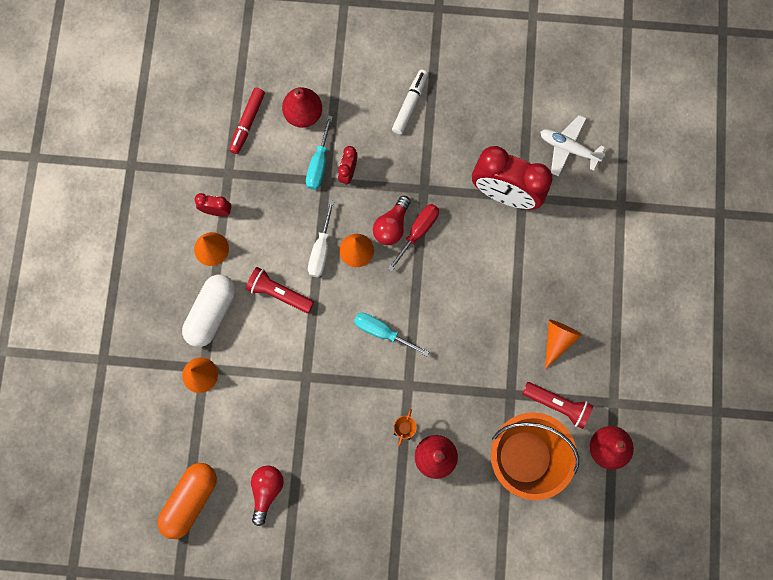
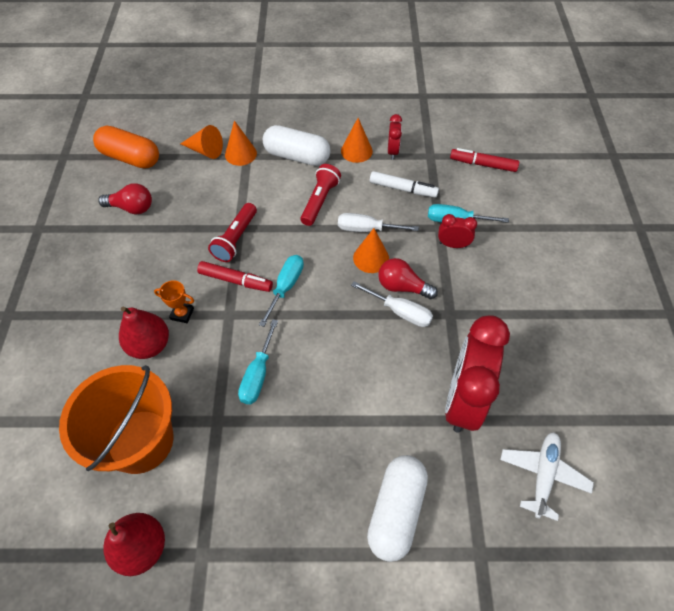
camera: 85 degrees right, 20 degrees down
(303, 114) = (504, 204): red pear -> none
(371, 379) = (236, 281): none -> red marker
(410, 104) = (545, 294): white marker -> white marker (403, 189)
(418, 232) = (400, 312): red screwdriver -> white screwdriver
(471, 359) = (258, 374): none -> turquoise screwdriver
(557, 340) = (284, 473): orange cone -> orange cone (205, 150)
(557, 405) = (202, 478): red flashlight -> red flashlight (236, 239)
(589, 259) = (396, 511): none -> white capsule

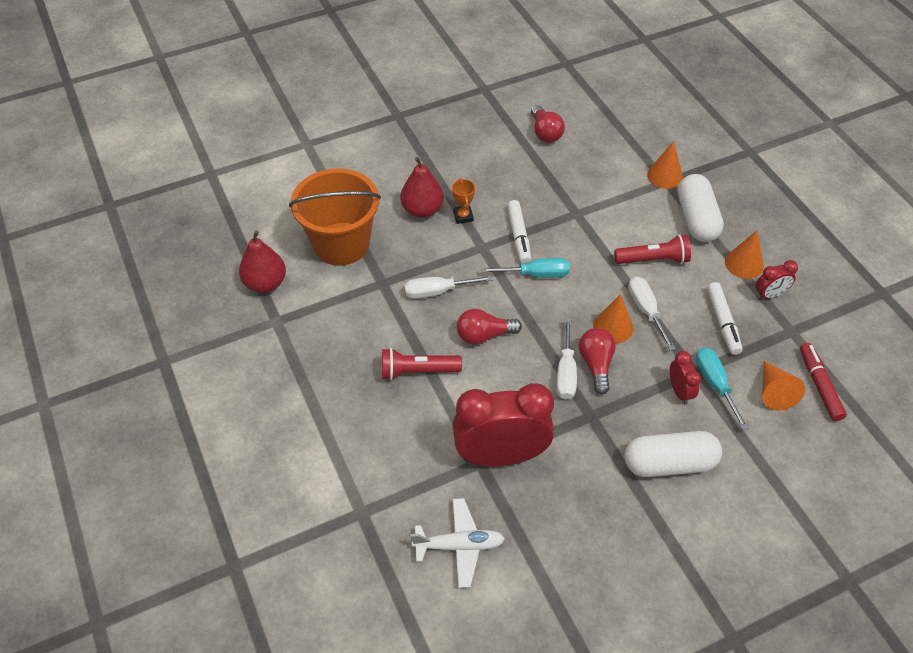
camera: 65 degrees right, 5 degrees down
(130, 158) = (598, 104): orange capsule -> none
(205, 150) = (648, 149): orange cone -> orange cone (774, 392)
(236, 239) = (562, 217): red flashlight -> red flashlight (418, 371)
(236, 281) = (518, 236): red marker -> white marker
(258, 374) = (437, 292): turquoise screwdriver -> white screwdriver
(329, 357) = (484, 335): none -> red light bulb
(396, 511) = (368, 436): white capsule -> white capsule (669, 463)

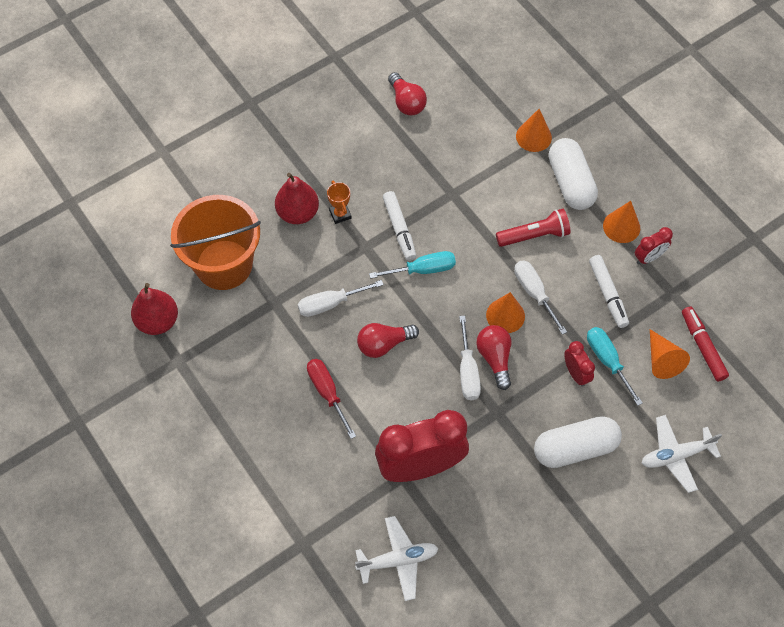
camera: 10 degrees left, 10 degrees up
(418, 371) = (327, 393): red flashlight -> red screwdriver
(780, 488) = (676, 455): none -> white plane

